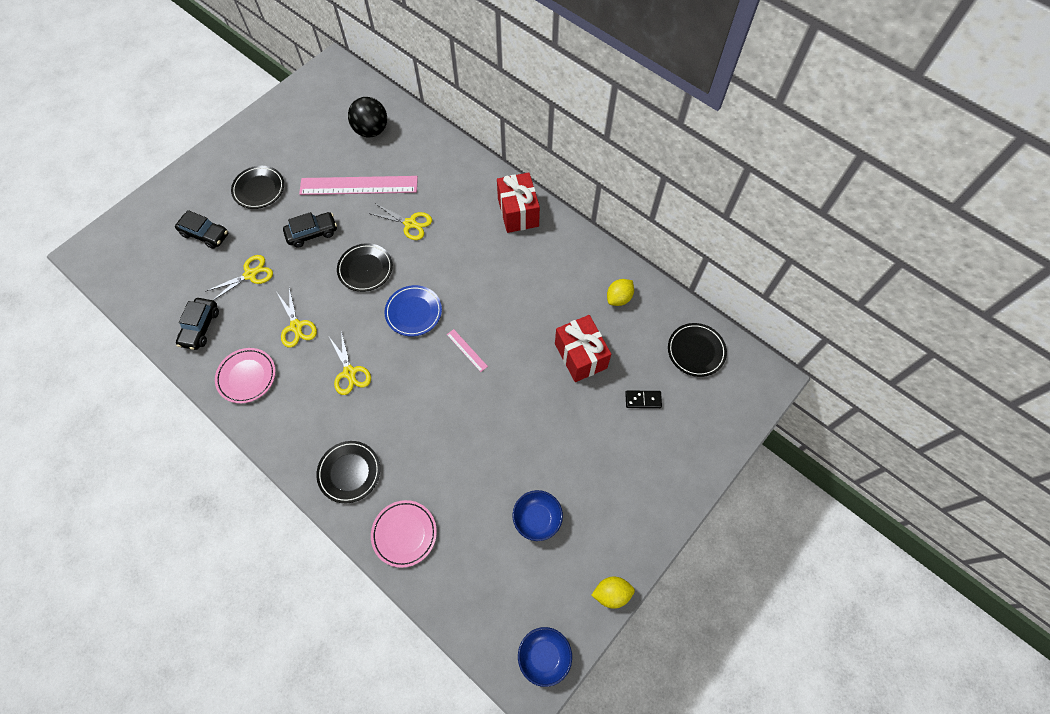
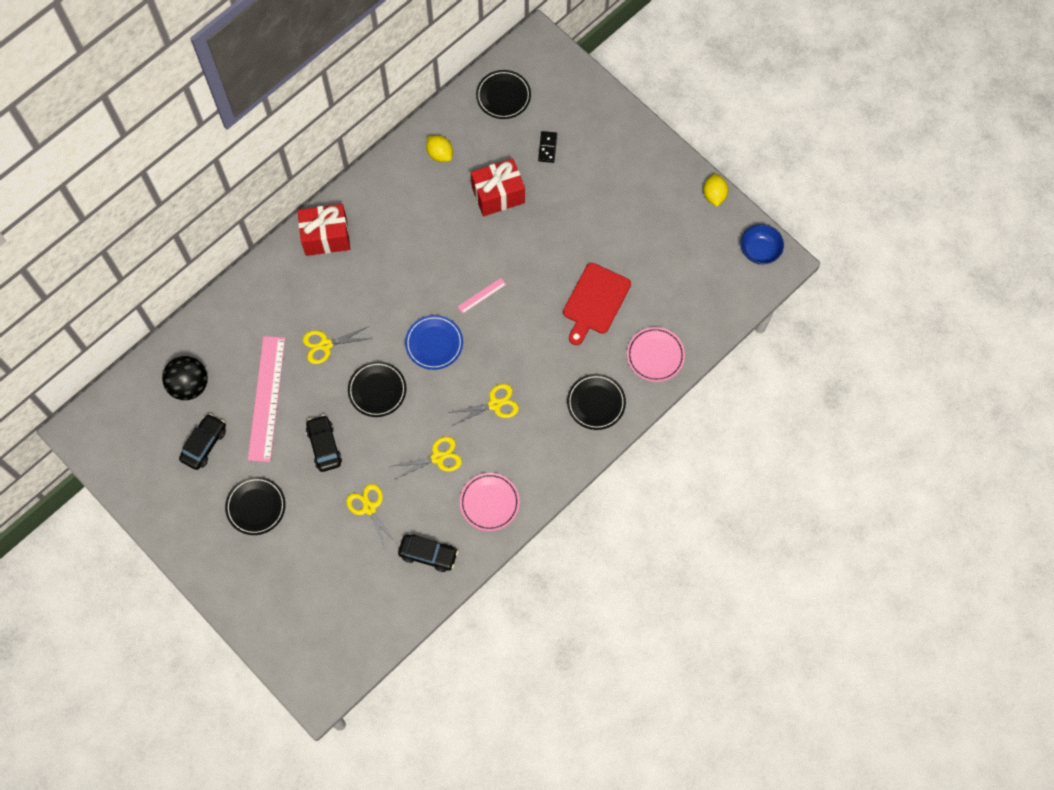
camera: 85 degrees left, 5 degrees up
(205, 234) = (310, 561): black car -> black car (204, 444)
(410, 223) = (325, 345): yellow scissors -> yellow scissors turned 135 degrees counterclockwise
(466, 463) = (595, 301): none -> red cutting board
(537, 518) = (649, 246): blue bowl -> none

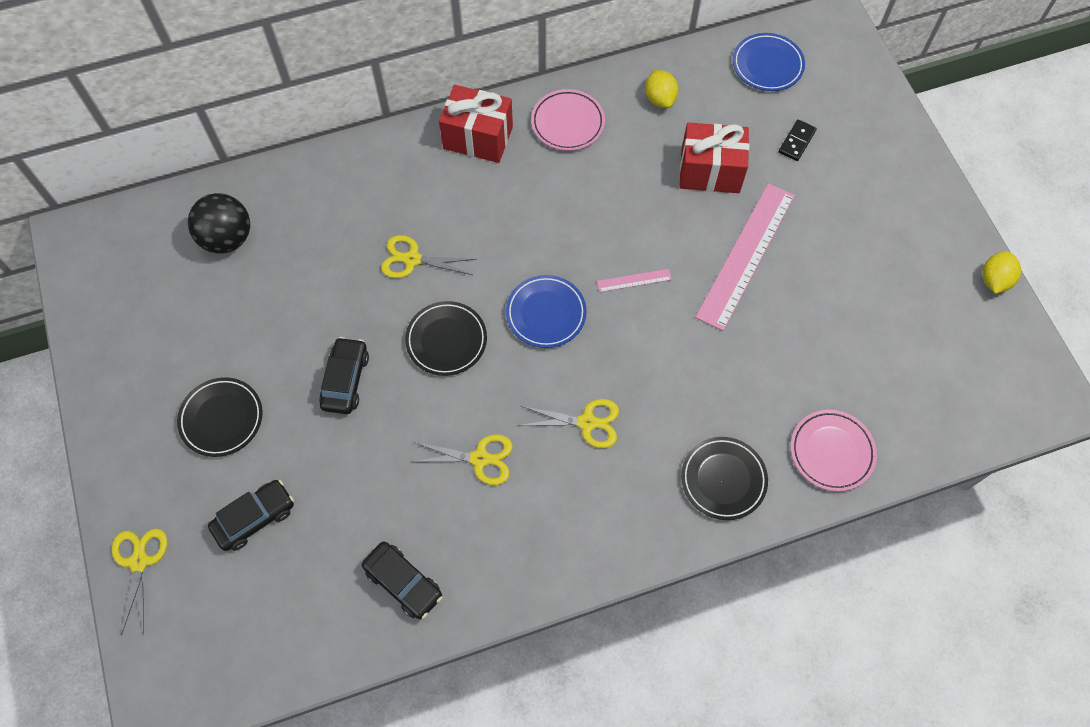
camera: 25 degrees right, 5 degrees down
(204, 444) = (204, 315): black car -> black car (255, 518)
(266, 398) = (308, 292): pink ruler -> pink ruler (745, 255)
(369, 508) = (359, 485): yellow scissors -> yellow scissors (139, 561)
(489, 503) = (518, 550): pink plate -> pink plate (567, 123)
(503, 96) = (767, 65): black plate -> blue plate
(595, 301) = (778, 348): red cutting board -> none
(759, 251) = (1032, 375): blue bowl -> none

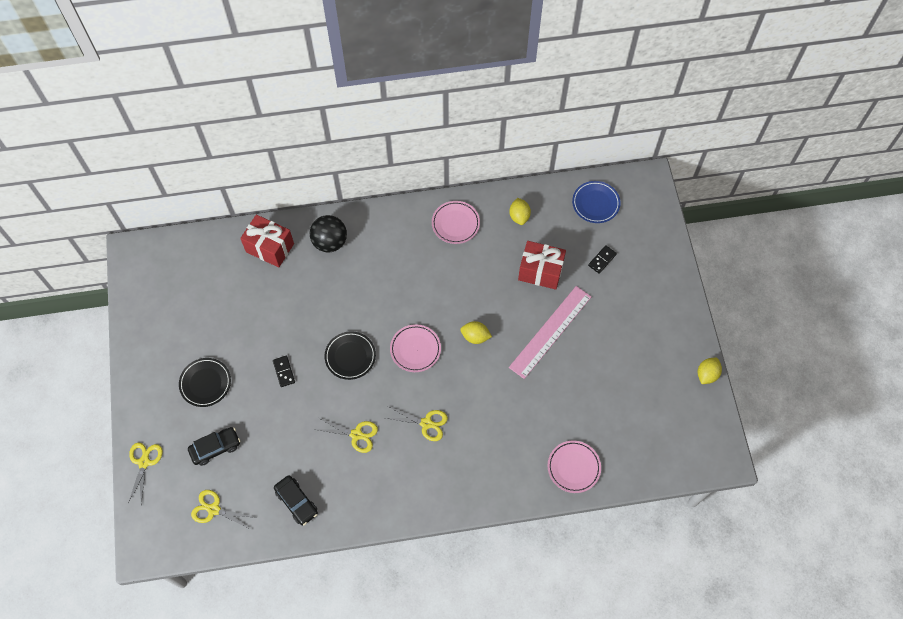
camera: 10 degrees right, 0 degrees up
(227, 238) = (227, 268): black ball -> black ball (330, 242)
(345, 380) = (284, 372): black car -> black domino
(412, 259) = (339, 300): yellow scissors -> yellow scissors (213, 509)
(478, 137) = (396, 225): red gift -> red gift (270, 247)
(546, 313) = (415, 349): blue plate -> pink plate
(634, 280) = (475, 336): pink ruler -> yellow lemon
(723, 479) = (502, 473): black plate -> none

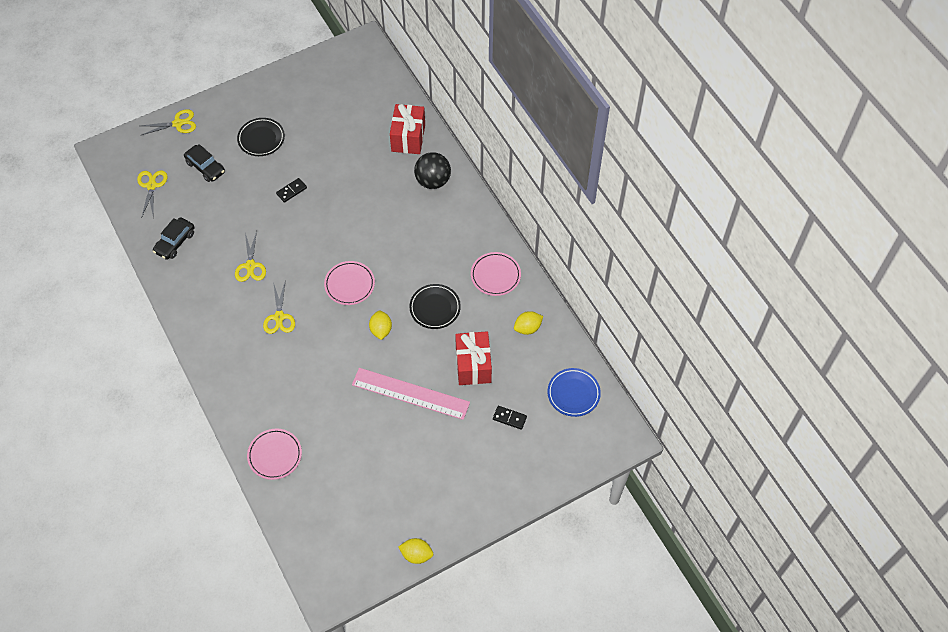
camera: 70 degrees right, 5 degrees down
(350, 356) = (324, 236): black plate -> black plate (435, 308)

